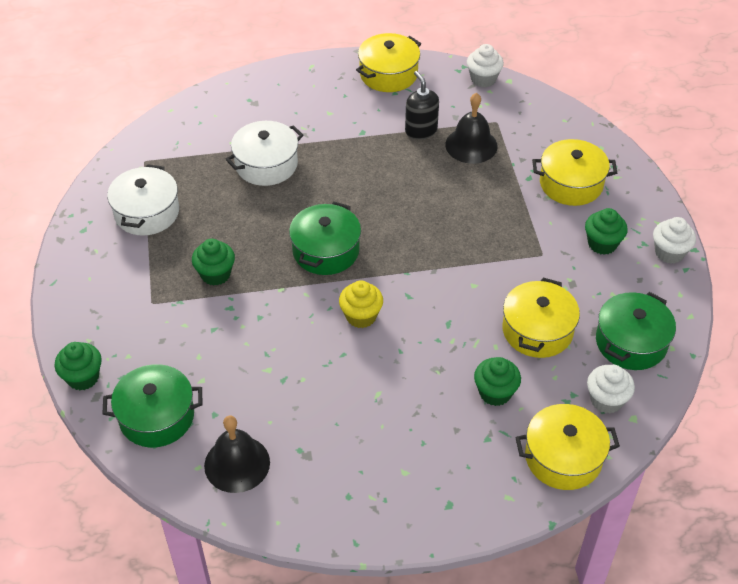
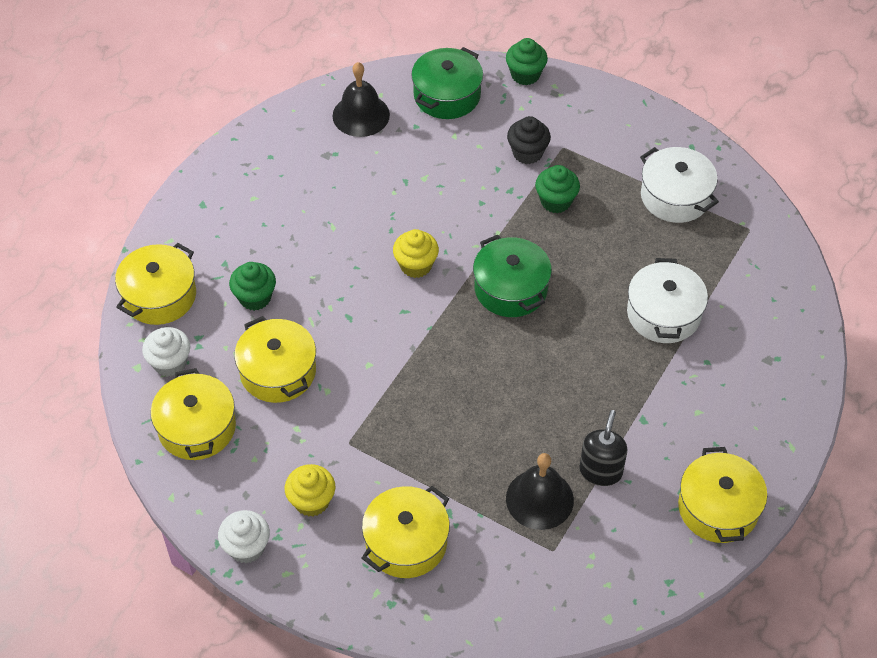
camera: 130 degrees right, 5 degrees up
(178, 321) = (527, 153): none -> black cupcake
(421, 130) = (600, 471): black soap dispenser -> black soap dispenser turned 90 degrees counterclockwise
(483, 79) = (632, 594): white cupcake -> none
(602, 244) = (311, 501): green cupcake -> yellow cupcake
(631, 342) = (197, 427): green pot -> yellow pot

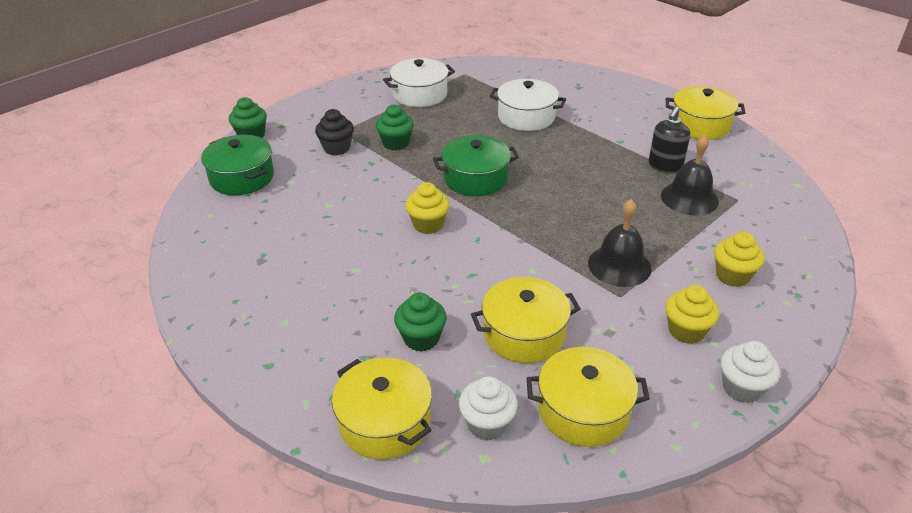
camera: 75 degrees left, 15 degrees down
(361, 115) = (226, 230): black bell -> black bell (619, 265)
(406, 542) = (732, 276): yellow pot -> yellow cupcake
(600, 471) = (665, 166): black soap dispenser -> black soap dispenser turned 90 degrees counterclockwise

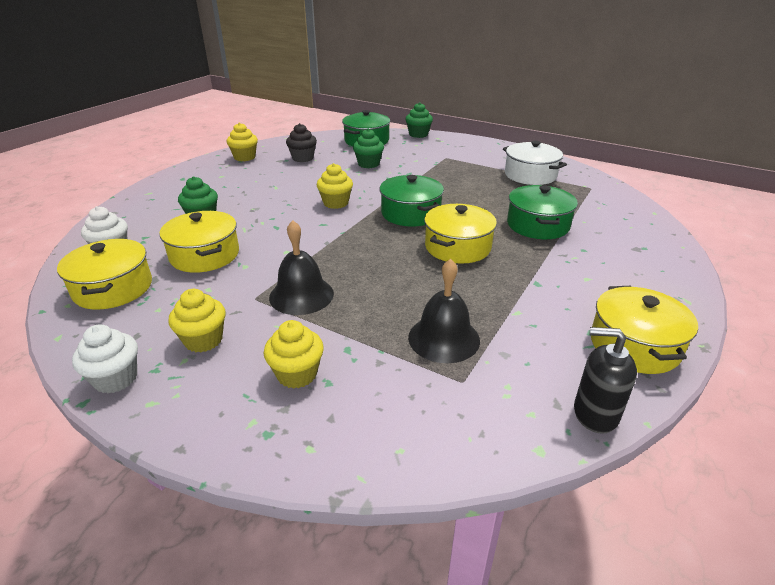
camera: 75 degrees right, 5 degrees down
(223, 295) = (244, 157): none -> yellow cupcake
(337, 148) = (421, 159): black cupcake -> black cupcake (303, 158)
(385, 422) = (125, 217): yellow pot -> yellow pot (457, 247)
(396, 143) = (443, 177): green cupcake -> green cupcake (368, 164)
(526, 117) = (538, 225): white pot -> green pot
(665, 166) = (504, 317): black soap dispenser -> black soap dispenser (595, 413)

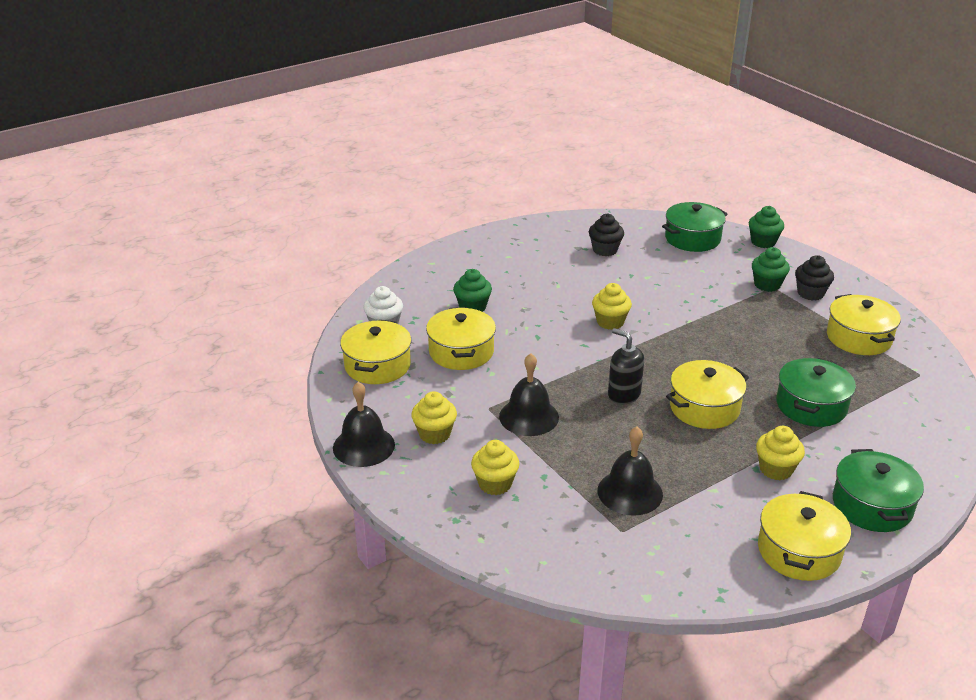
camera: 25 degrees right, 0 degrees up
(116, 379) = (363, 446): white cupcake -> black bell
(244, 157) = (542, 234): yellow cupcake -> yellow cupcake (776, 469)
(368, 164) = (674, 276): green cupcake -> green cupcake (767, 285)
(410, 213) = (681, 355): green pot -> green pot (872, 505)
(474, 156) = (810, 293): none -> black cupcake
(530, 175) = (859, 338): white pot -> yellow pot
(595, 413) = (712, 589): black soap dispenser -> black soap dispenser (623, 394)

